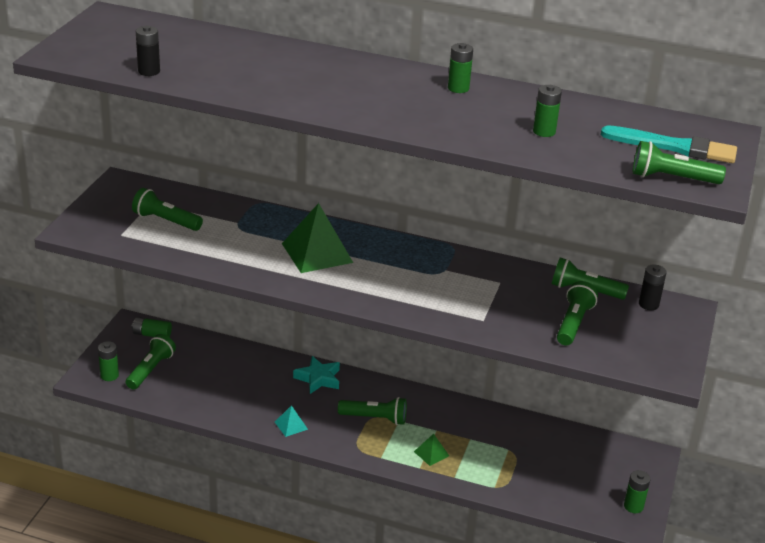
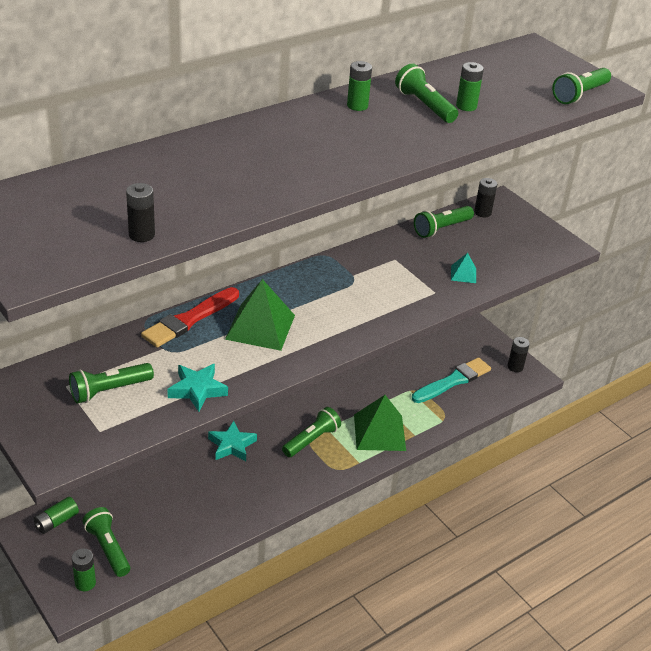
camera: 55 degrees left, 5 degrees up
(209, 255) = (197, 390): none -> turquoise star
(285, 220) = (189, 319): none -> red brush
(291, 425) = (274, 494): turquoise pyramid -> turquoise pyramid (463, 274)
(431, 453) = (379, 432): green pyramid -> green pyramid, size x2.09
(573, 323) = (476, 255): green flashlight -> green flashlight (425, 106)
(633, 506) = (515, 367): green battery -> black battery
(673, 147) = (536, 73): turquoise brush -> turquoise brush (453, 381)

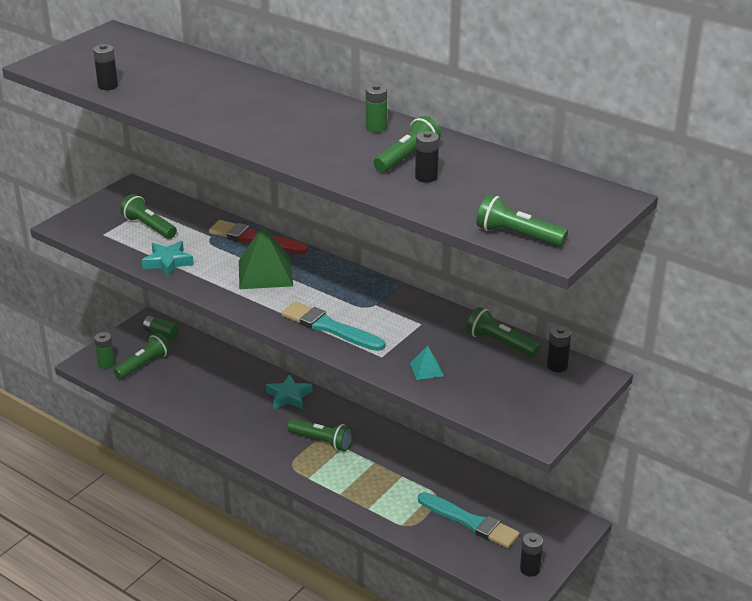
camera: 75 degrees right, 5 degrees down
(377, 310) = (330, 327): none -> turquoise brush
(379, 432) = (357, 483): green pyramid -> none
(466, 106) = (426, 177): green battery -> black battery

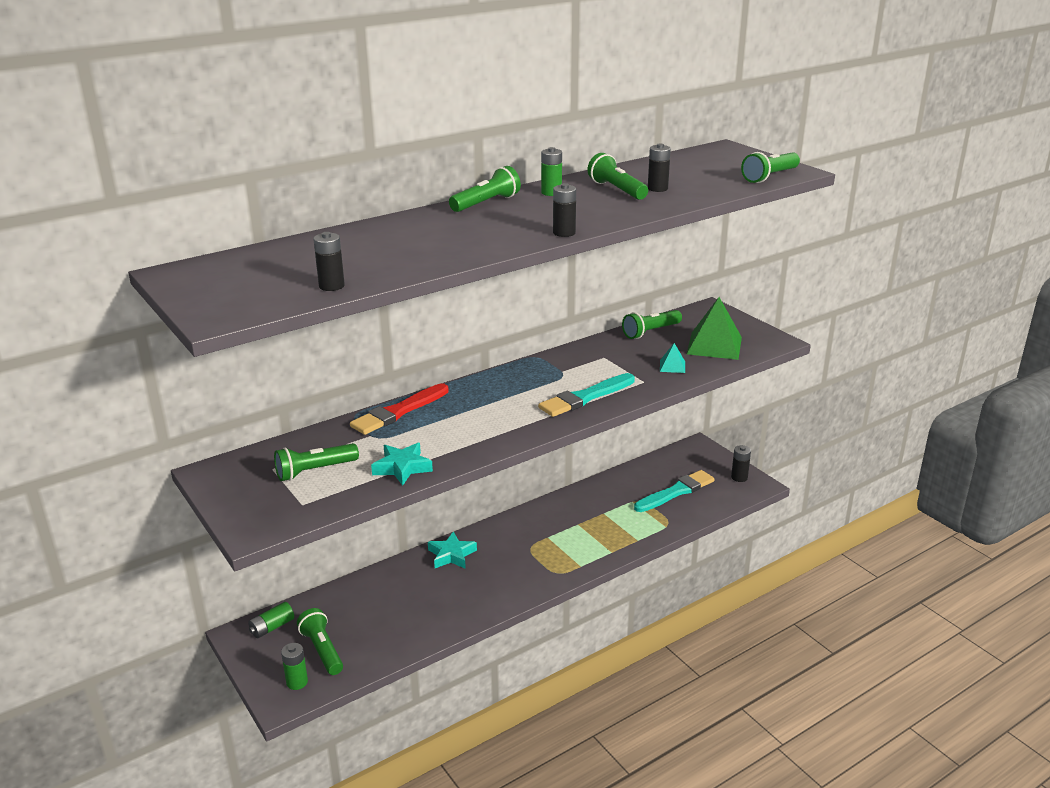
camera: 70 degrees left, 5 degrees down
(265, 273) = (468, 415): green pyramid -> green pyramid (714, 345)
(321, 441) = (532, 548): green flashlight -> green flashlight (486, 203)
(557, 366) = (691, 318): black battery -> black battery (564, 233)

